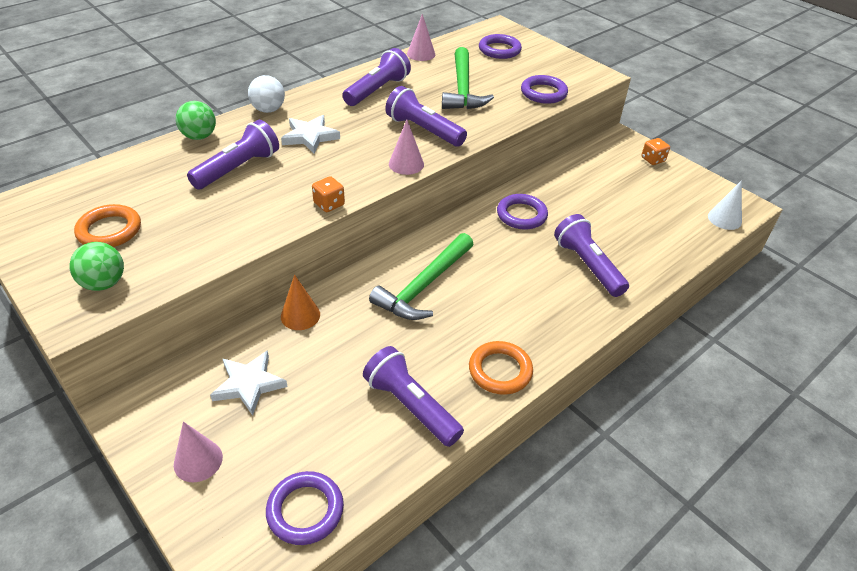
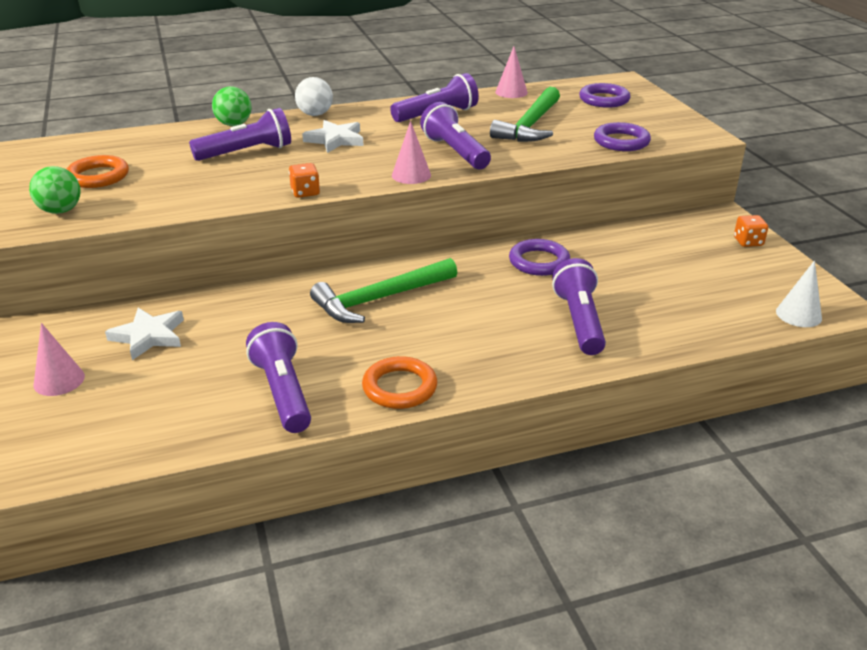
camera: 25 degrees right, 10 degrees down
(300, 315) = (239, 295): orange cone -> none
(305, 510) = (117, 444): purple ring -> none

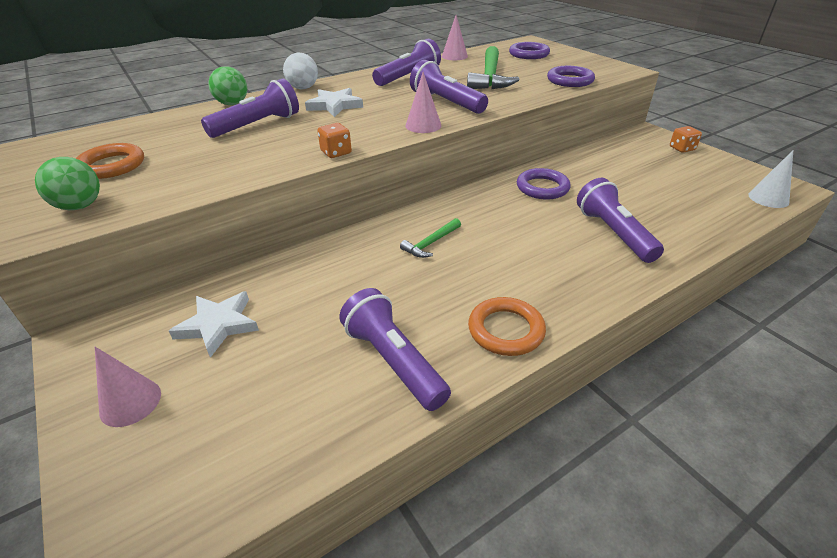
camera: 15 degrees left, 5 degrees up
(379, 299) = (431, 243): green hammer -> green hammer, size x0.51

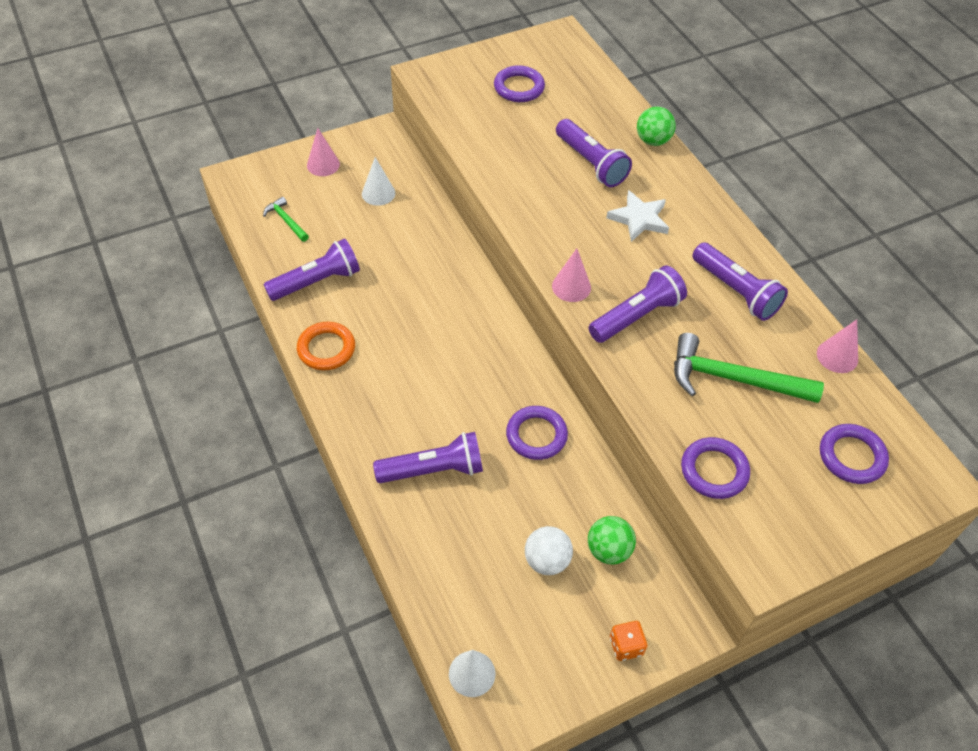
camera: 95 degrees right, 15 degrees up
(80, 206) = (455, 86): green ball -> green ball (608, 550)
(112, 166) = (519, 87): orange ring -> purple ring
(218, 325) = (378, 193): white star -> white cone
(303, 88) = (699, 193): white ball -> white ball (546, 560)
(336, 152) = (517, 218): orange dice -> none
(431, 243) = (449, 319): green hammer -> green hammer (286, 220)

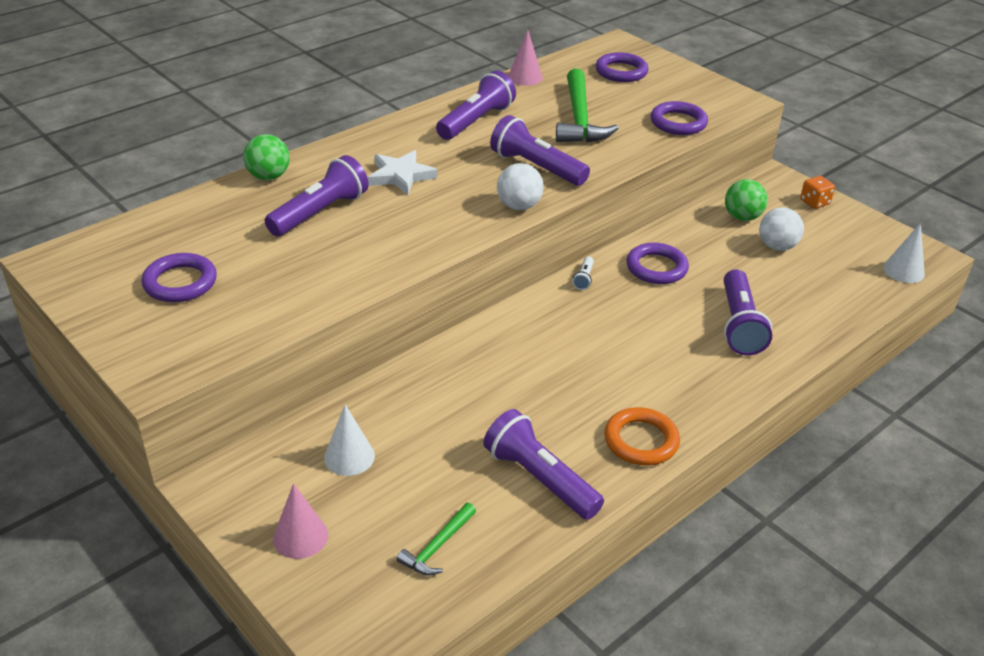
camera: 105 degrees left, 15 degrees down
(433, 470) = (739, 325): purple flashlight -> purple flashlight turned 150 degrees counterclockwise
(534, 373) = (584, 278): none -> white flashlight
(571, 286) = (519, 206): pink cone -> white ball

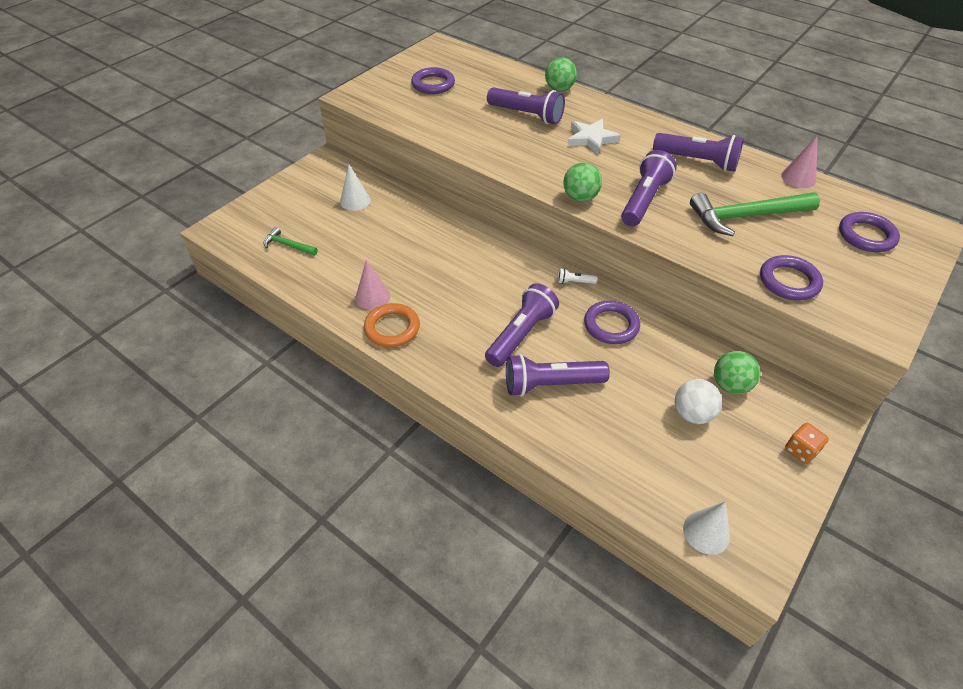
camera: 80 degrees right, 10 degrees up
(300, 536) = (293, 195): pink cone -> pink cone (372, 297)
(519, 206) = (580, 197): white ball -> green ball
(540, 479) = (347, 281): purple flashlight -> purple flashlight (521, 334)

